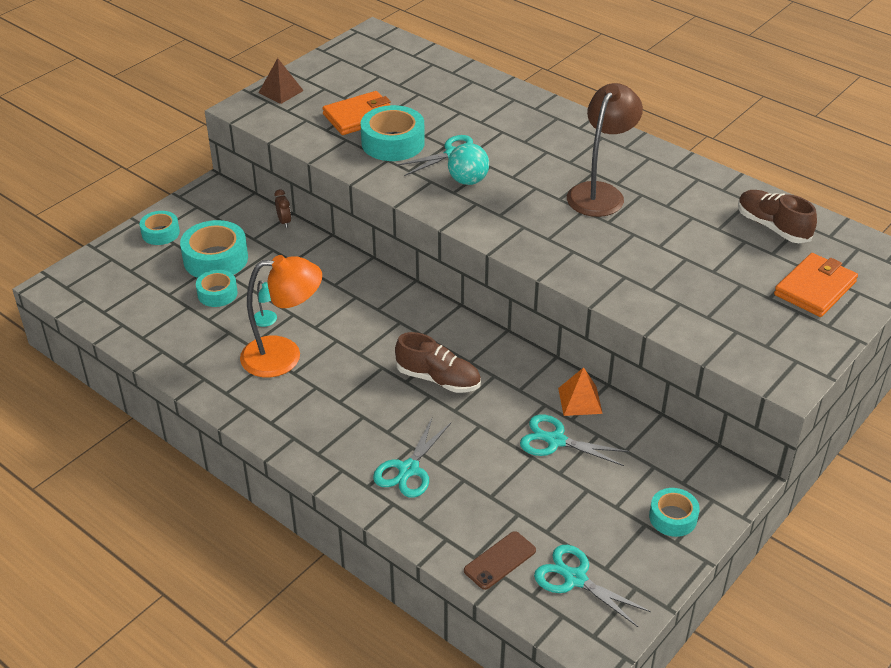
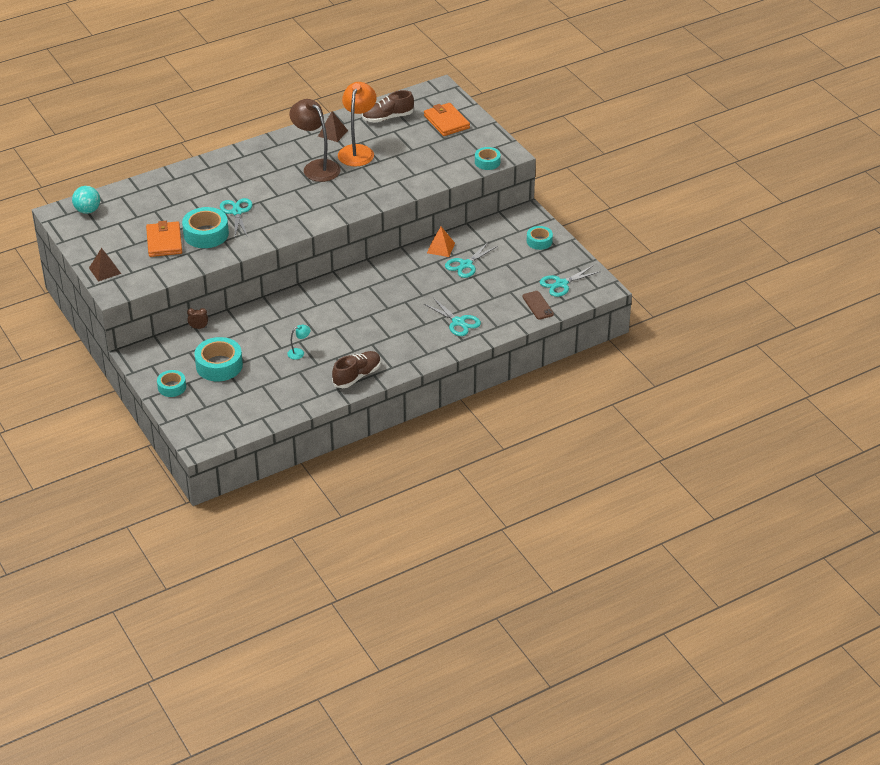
camera: 70 degrees left, 0 degrees up
(217, 293) = (257, 370): turquoise tape -> turquoise tape (487, 162)
(284, 356) = (336, 352): orange lamp -> orange lamp (358, 151)
(438, 379) = (393, 295): brown shoe -> brown shoe (357, 376)
(468, 181) = (269, 213): turquoise ball -> turquoise ball (87, 210)
(691, 186) = (332, 133): none -> brown pyramid

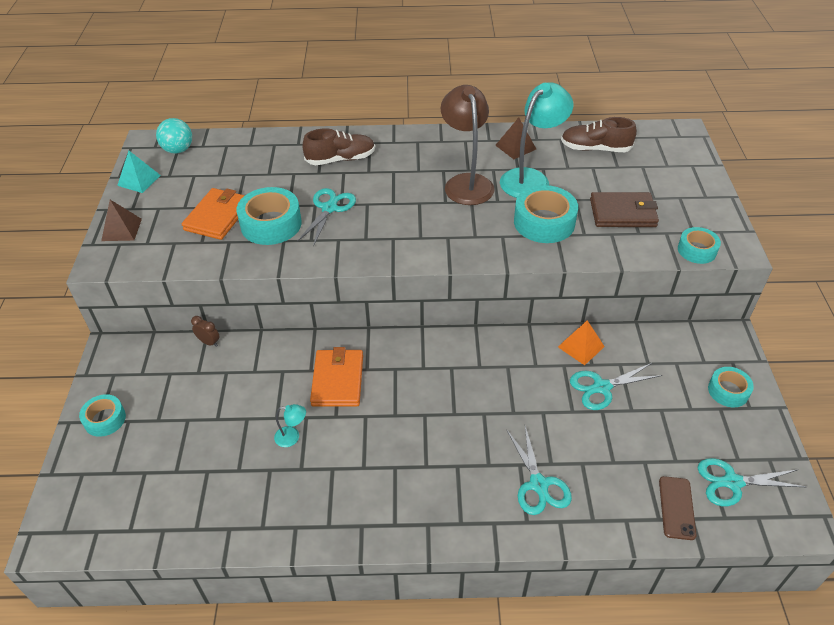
camera: 30 degrees right, 5 degrees up
(81, 238) = (139, 180): none -> turquoise pyramid
(219, 365) = (184, 411): turquoise tape -> turquoise tape (544, 222)
(357, 376) = (337, 517): brown shoe -> brown shoe (340, 159)
(358, 151) = (531, 178): orange lamp -> turquoise lamp
(430, 154) = (623, 213): none -> brown wallet
(446, 122) = (668, 176): orange wallet -> orange wallet (337, 380)

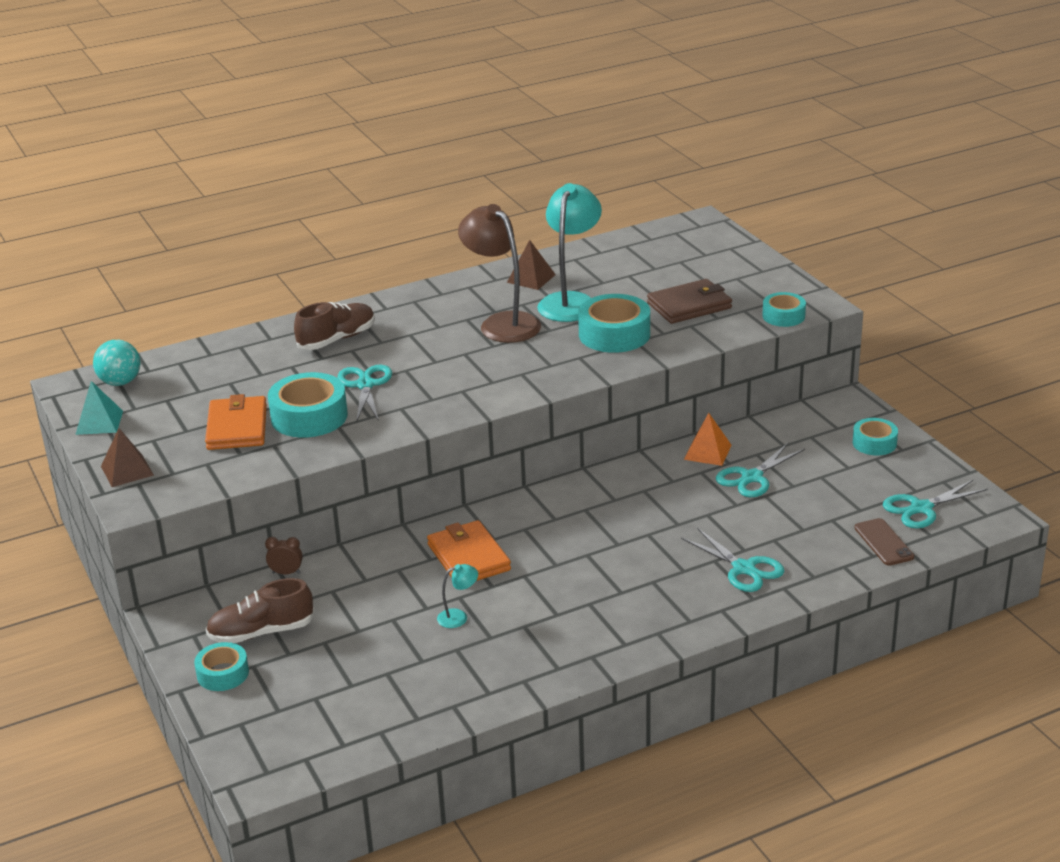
camera: 25 degrees left, 15 degrees down
(595, 149) = (619, 258): brown shoe -> brown shoe (261, 632)

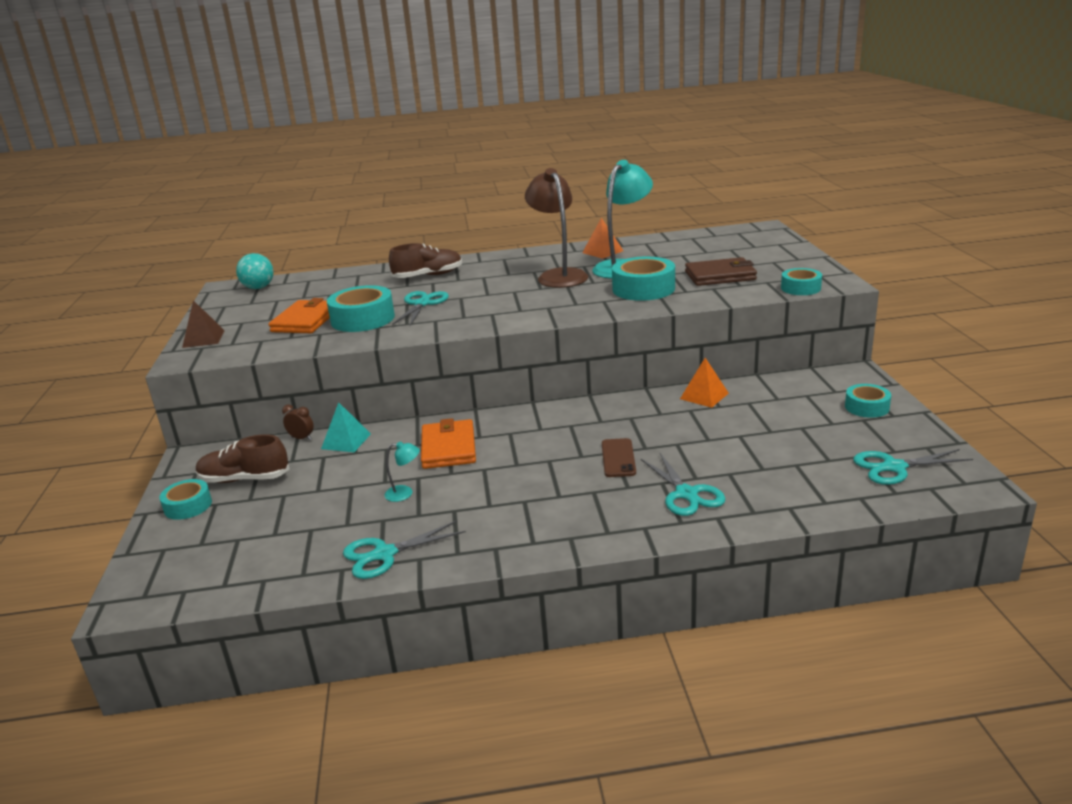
camera: 20 degrees right, 5 degrees down
(99, 422) = (219, 309): turquoise pyramid -> turquoise pyramid (346, 441)
(531, 278) = (602, 251): brown pyramid -> orange pyramid
(751, 477) = (734, 420): turquoise scissors -> turquoise scissors (384, 554)
(884, 542) = (841, 492): brown phone -> brown phone (618, 458)

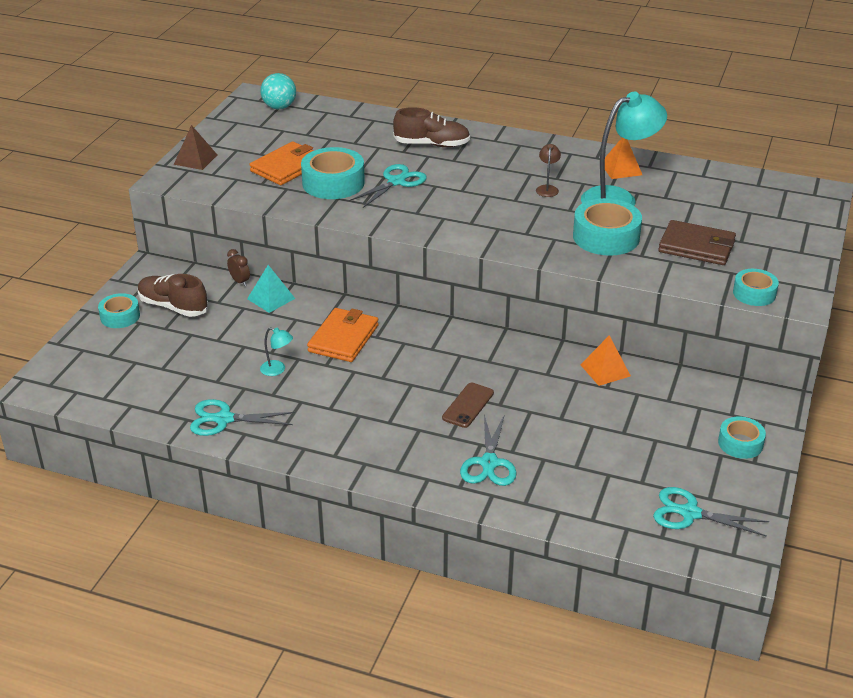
camera: 25 degrees right, 10 degrees up
(559, 275) = (547, 188): brown lamp -> brown lamp, size x0.43

